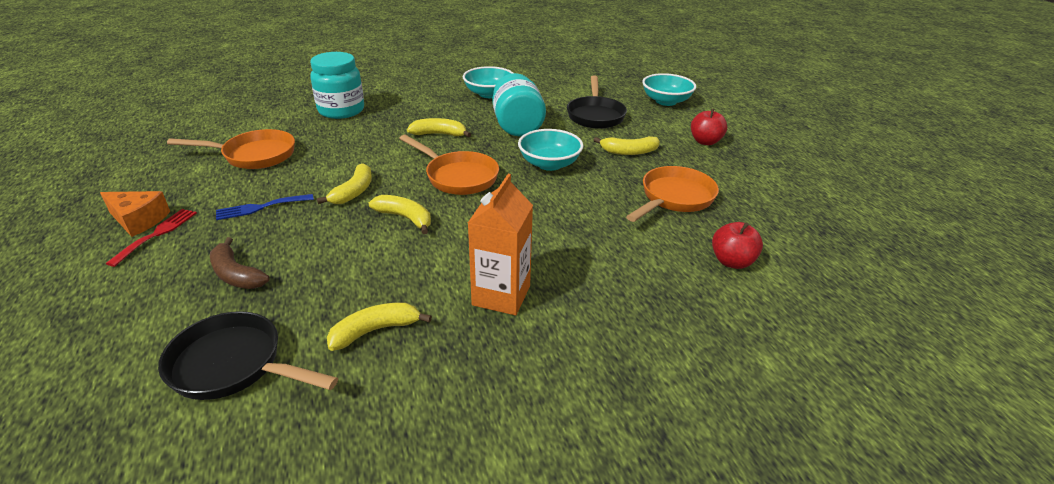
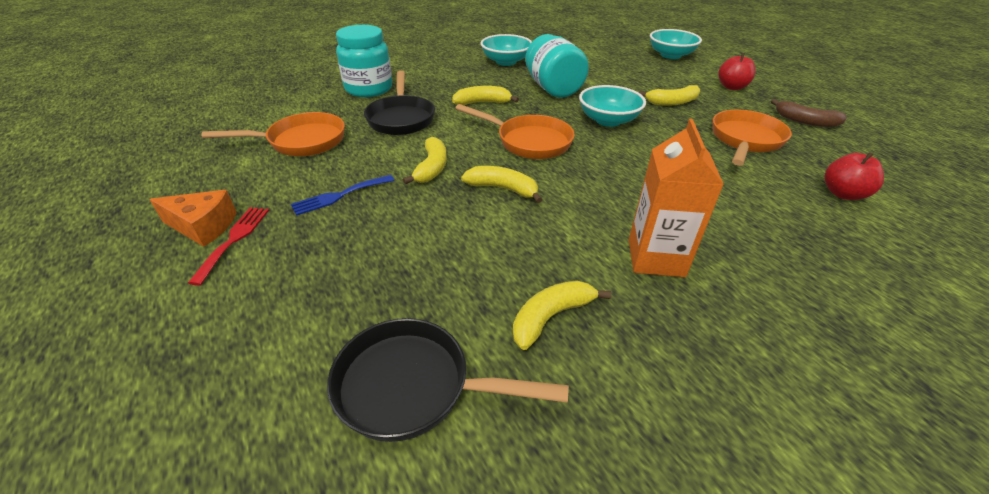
camera: 10 degrees left, 5 degrees up
(236, 274) = (354, 274): brown banana -> brown banana (805, 121)
(595, 115) = (618, 72): black pan -> black pan (401, 118)

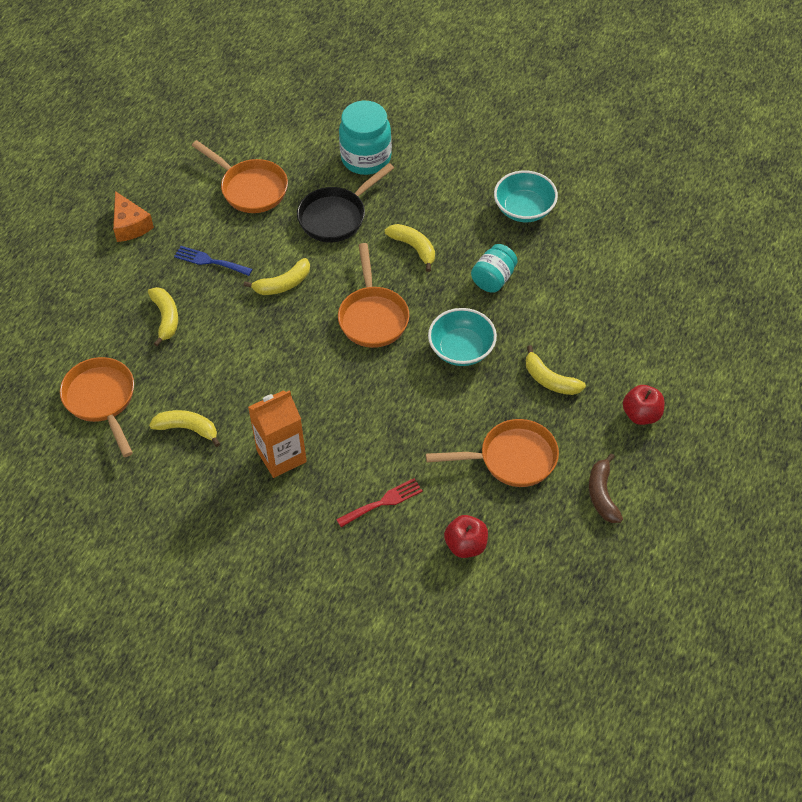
camera: 55 degrees right, 15 degrees up
(234, 239) = (132, 249): red fork -> red fork (383, 502)
(413, 387) = (102, 400): black pan -> orange pan
(503, 189) = (291, 339): yellow banana -> yellow banana (165, 318)
(553, 88) = (493, 279): turquoise jar -> turquoise jar, size x0.63
(670, 55) = (691, 332): turquoise bowl -> none

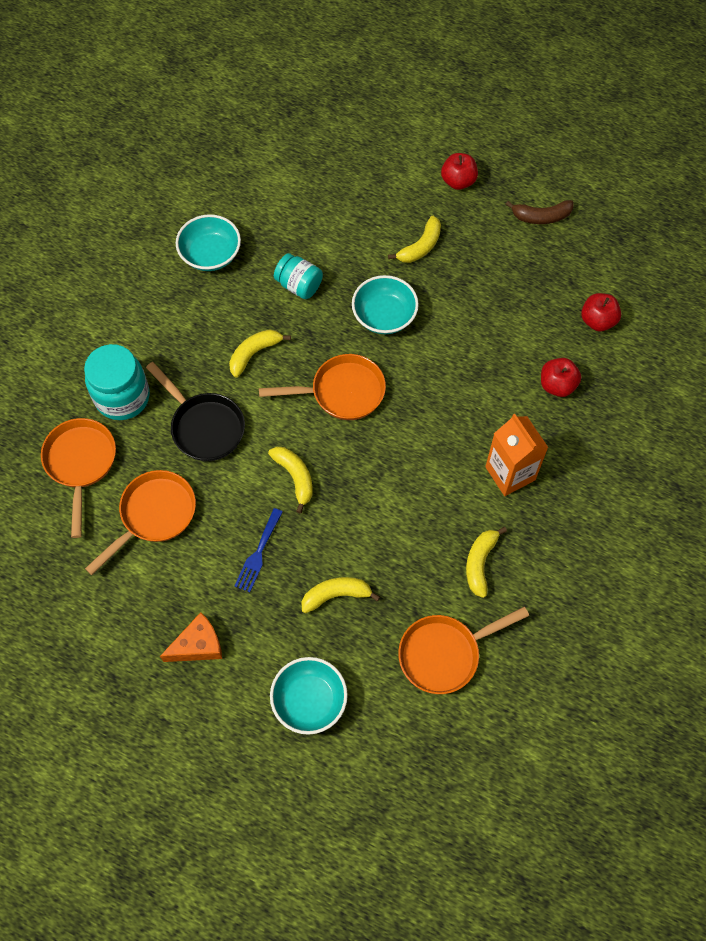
camera: 90 degrees left, 10 degrees up
(72, 302) = (309, 700): none -> turquoise bowl
(383, 502) = (557, 385): red fork -> red apple
(511, 458) = (507, 281): orange pan -> orange pan (81, 464)

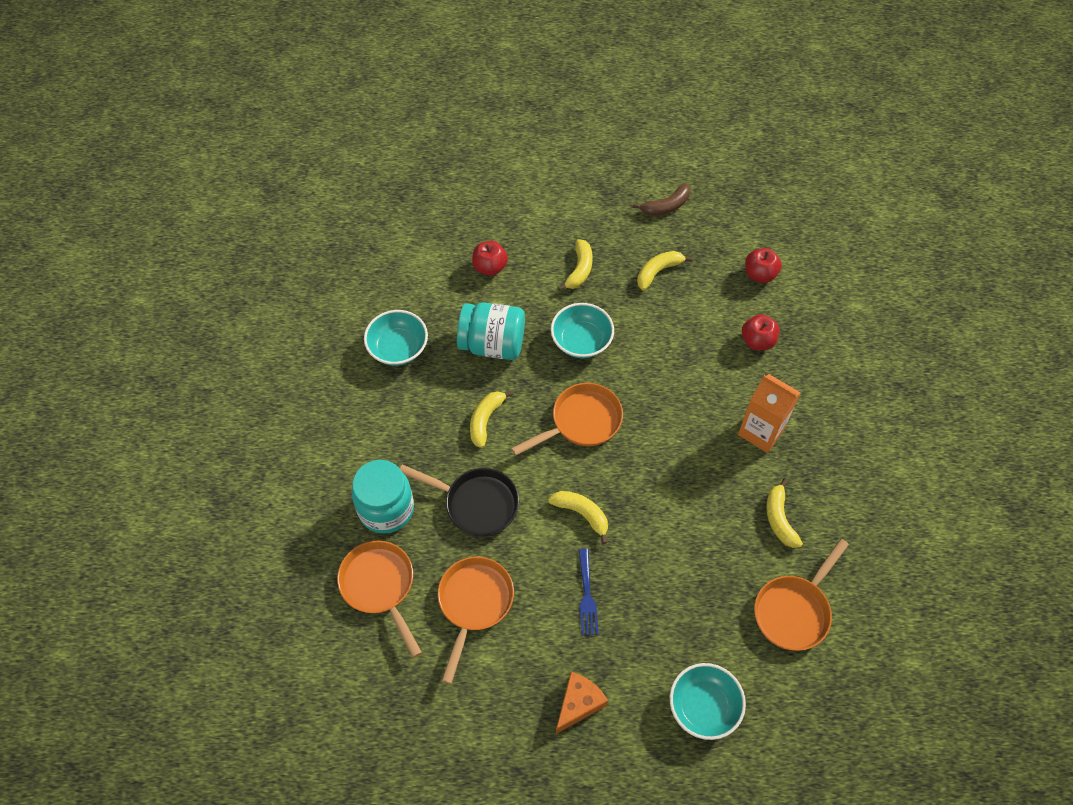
camera: 25 degrees left, 5 degrees down
(299, 285) = (492, 344): turquoise jar -> turquoise jar, size x1.58
(336, 595) = (675, 602): yellow banana -> yellow banana (658, 272)
(458, 181) = (580, 202): red apple -> red apple (490, 267)

